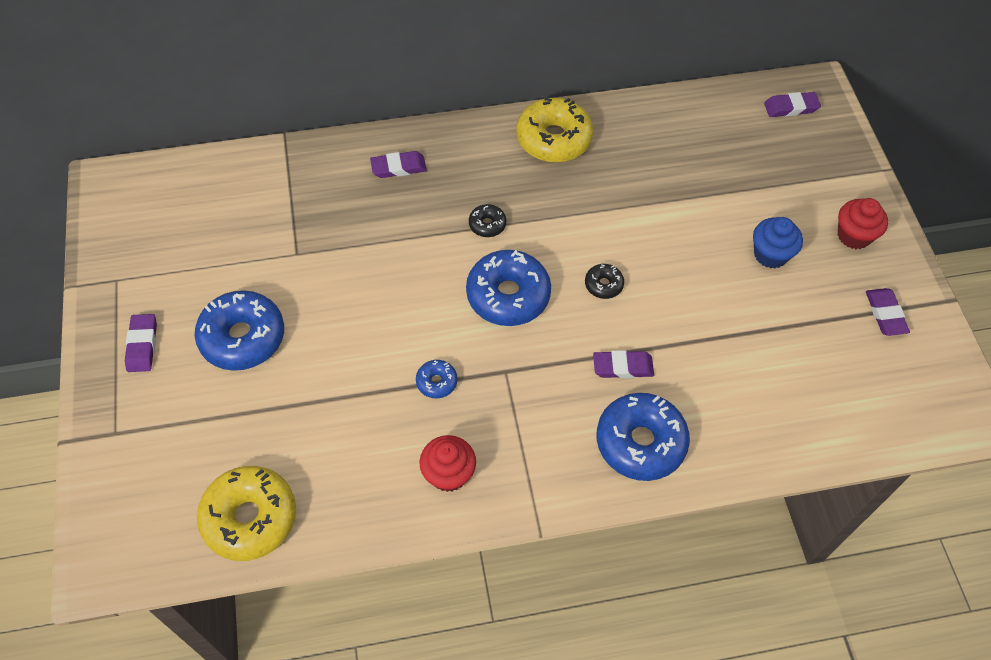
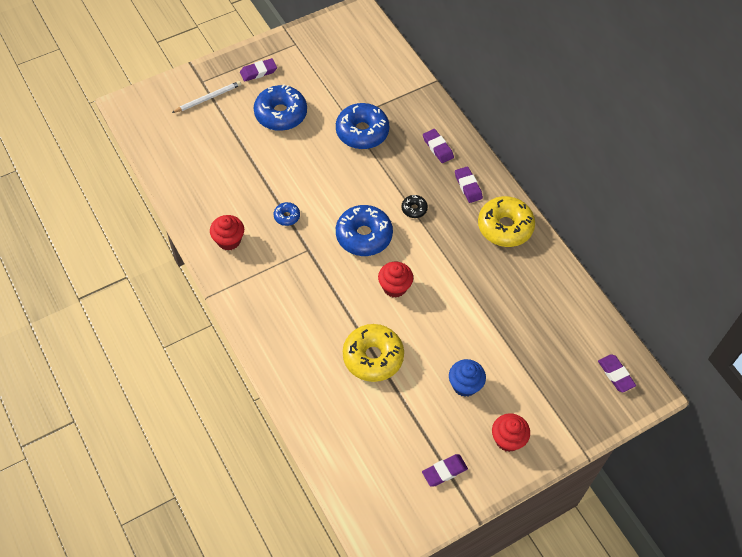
camera: 70 degrees right, 0 degrees up
(155, 432) = (208, 98): none -> white pencil
(250, 518) = (172, 157): yellow donut -> yellow donut (373, 357)
(603, 285) = (394, 287): black donut -> red cupcake
(622, 367) = (335, 313): purple eraser -> purple eraser (468, 186)
(640, 442) = (284, 336): blue donut -> blue donut (362, 132)

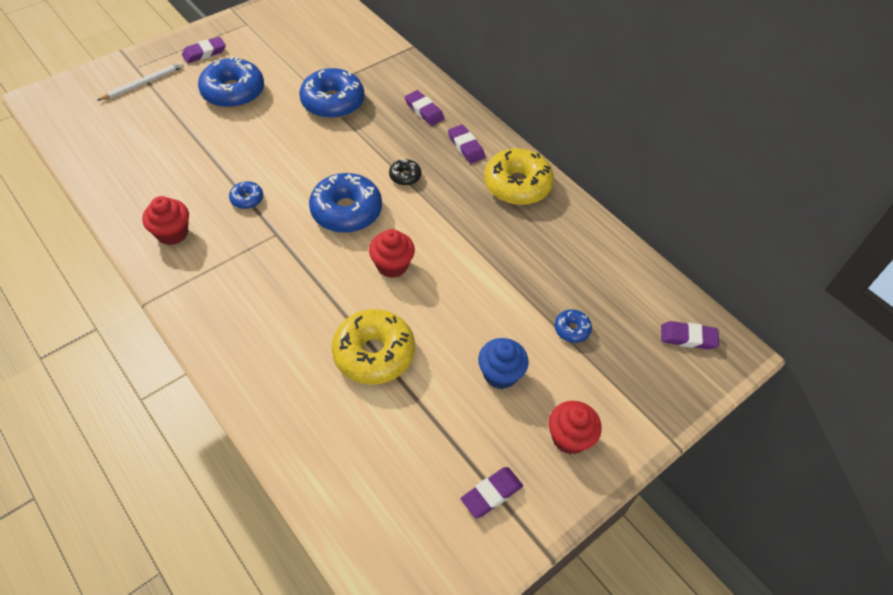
camera: 10 degrees left, 5 degrees down
(526, 356) = (572, 329): none -> blue donut
(615, 374) = (688, 337): purple eraser -> purple eraser turned 45 degrees counterclockwise

